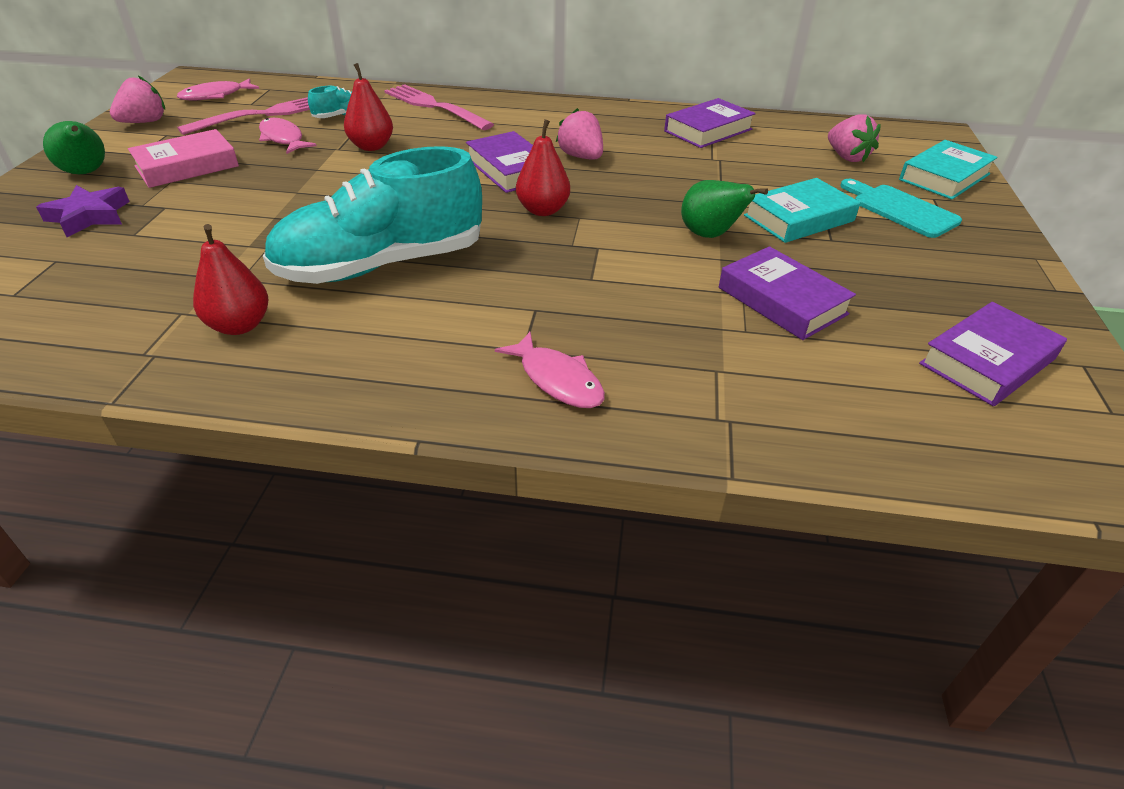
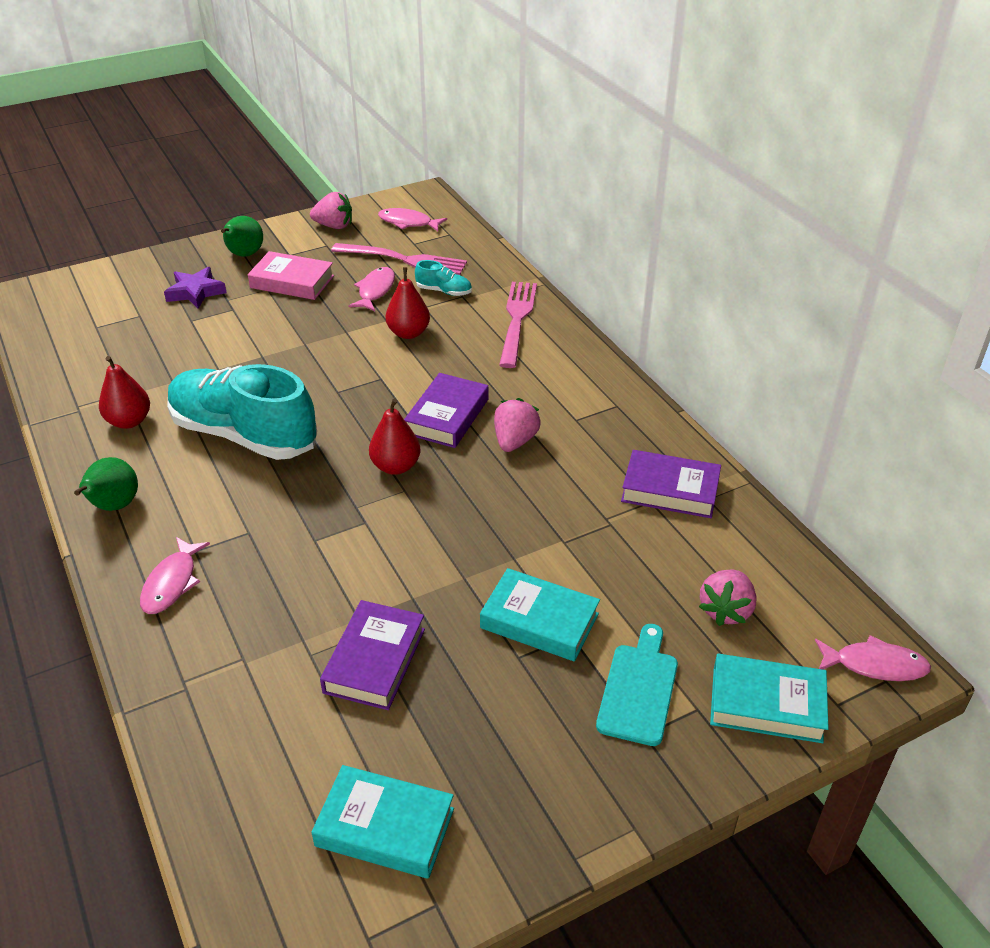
camera: 55 degrees right, 0 degrees up
(710, 235) = (447, 576): green pear -> green pear (114, 506)
(932, 137) = (875, 665): none -> pink fish
(987, 361) = (385, 827): purple book -> turquoise book

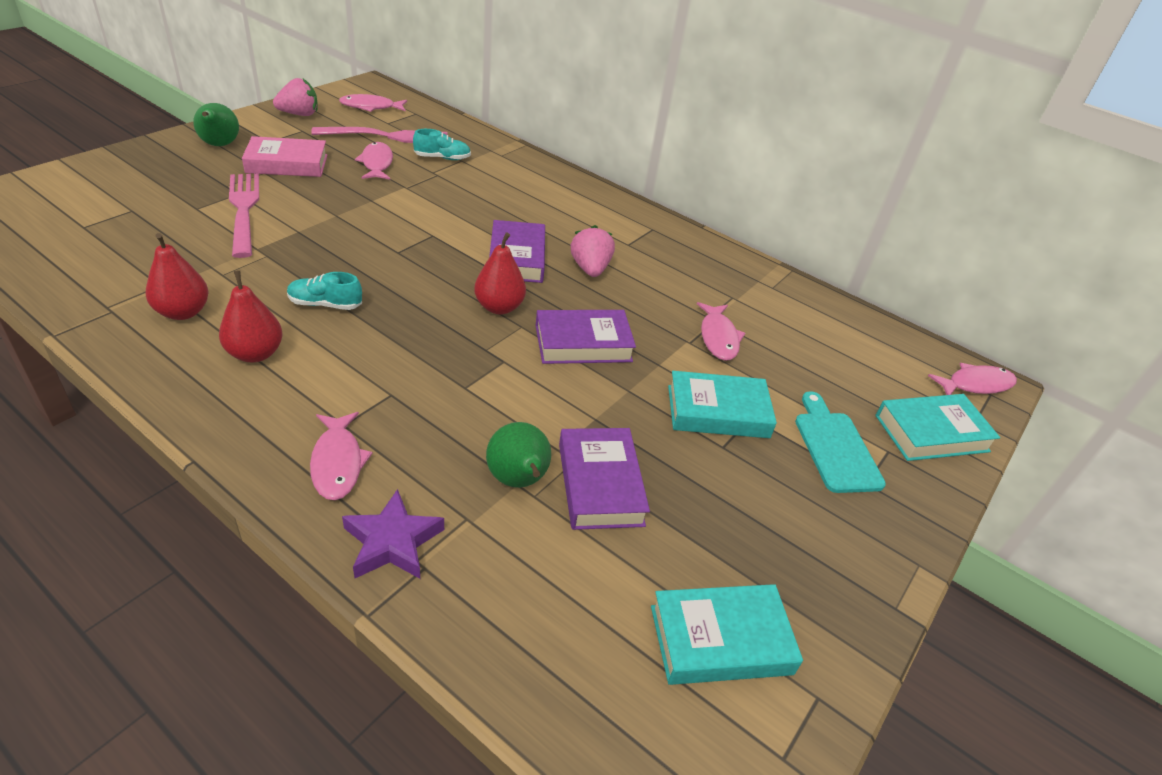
camera: 30 degrees left, 0 degrees up
(114, 506) = (217, 400): green pear -> green pear (518, 480)
(195, 292) = (185, 182): purple star -> purple star (392, 542)
(243, 434) = (325, 304): turquoise shoe -> turquoise shoe, size x0.40
(408, 333) = (433, 194): red pear -> red pear (255, 353)
(517, 320) = (523, 174): pink fork -> pink fork (244, 210)
(599, 543) = (718, 337): none -> pink fish
(670, 490) = (740, 286): purple book -> purple book (583, 343)
(726, 610) = (849, 369): pink strawberry -> none

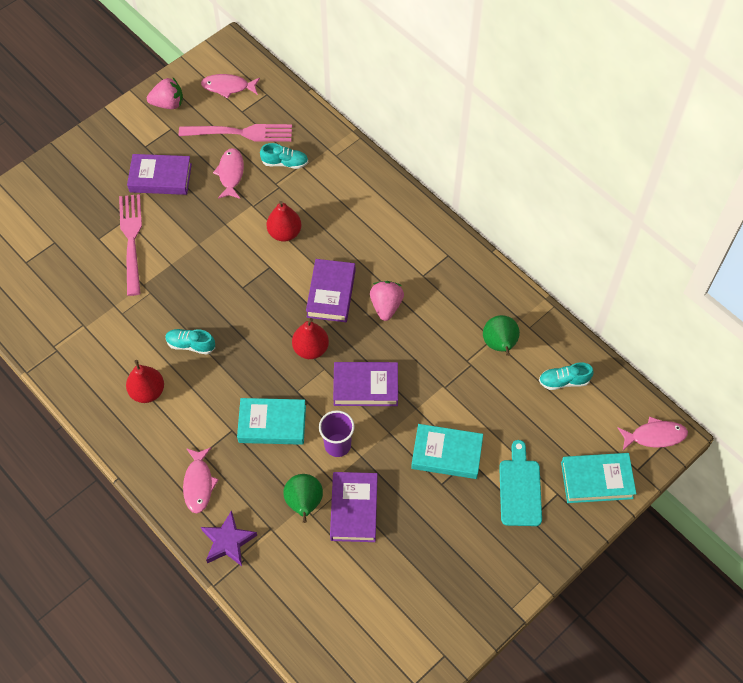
camera: 15 degrees right, 20 degrees up
(183, 312) = (100, 352): red pear -> red pear (284, 233)
(219, 145) = (108, 154): green pear -> green pear (499, 345)
(287, 164) = (160, 178): pink book -> purple book
(557, 407) = (337, 445): none -> purple cup
(718, 337) = (468, 383): pink fish -> none
(720, 640) = (400, 618): turquoise book -> turquoise book (272, 424)
(837, 334) = (563, 381): none -> turquoise shoe

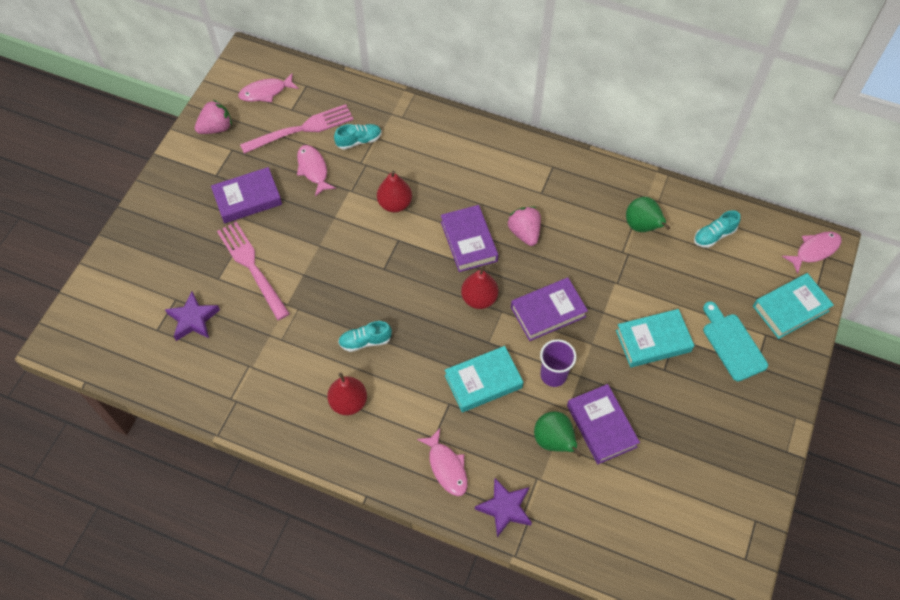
camera: 25 degrees left, 0 degrees up
(59, 265) = (193, 319): none -> purple star

